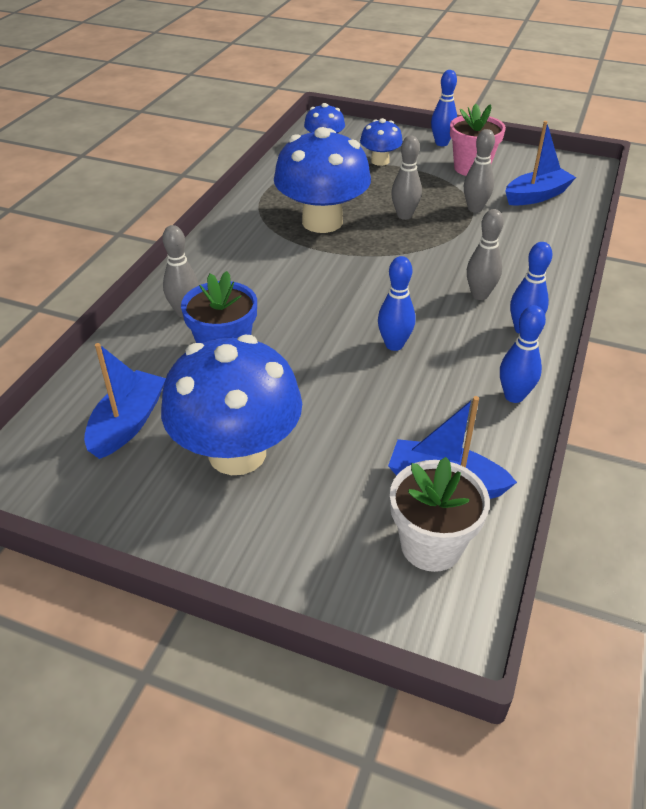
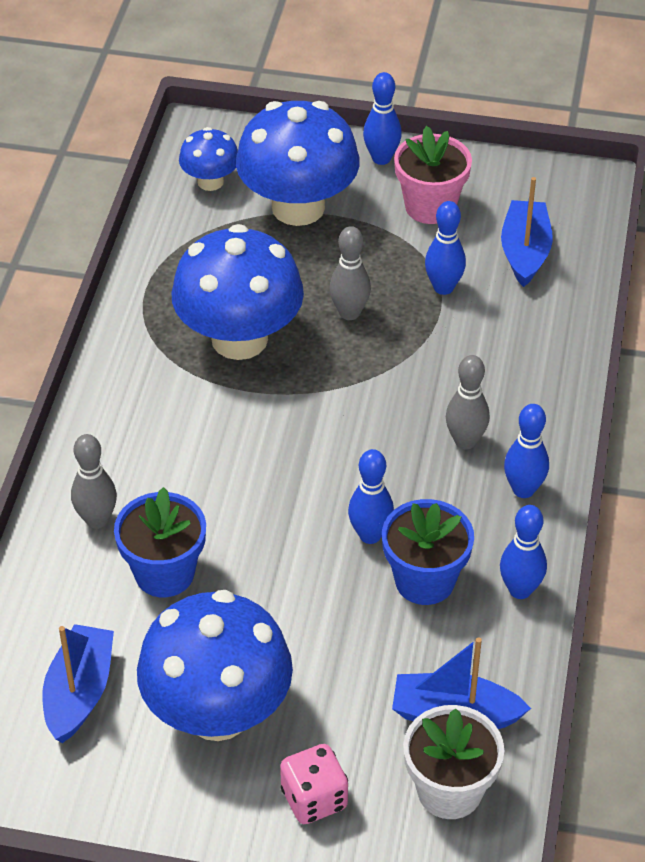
camera: 10 degrees left, 5 degrees up
(304, 534) = (314, 799): none -> pink dice
(380, 161) = (298, 207): blue mushroom -> blue mushroom, size x1.98
(433, 380) = (424, 580): none -> blue flower pot
(475, 208) = (443, 287): grey bowling pin -> blue bowling pin
(536, 196) = (525, 252): blue boat -> blue boat turned 45 degrees counterclockwise

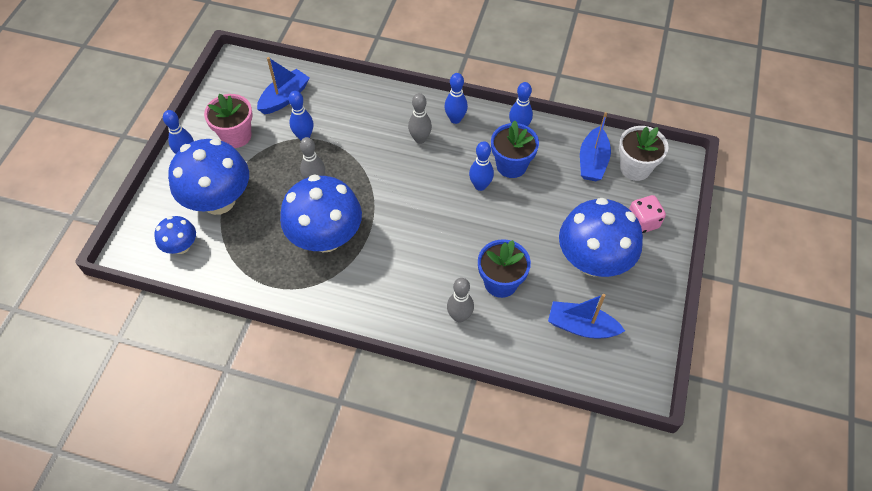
camera: 85 degrees left, 10 degrees up
(525, 252) = (284, 98): blue boat -> blue boat turned 120 degrees clockwise

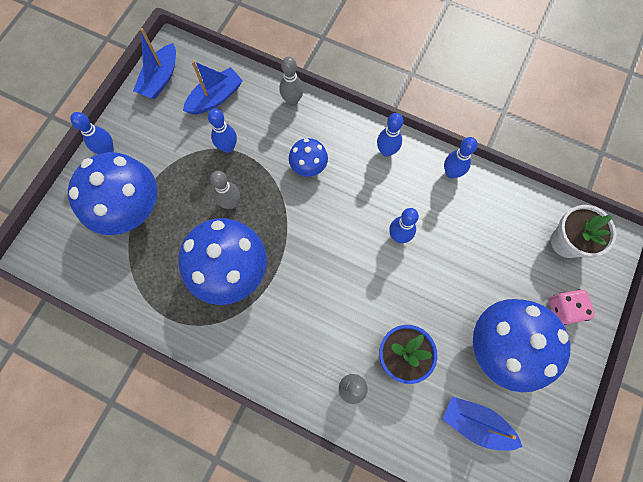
camera: 10 degrees right, 15 degrees up
(181, 246) = (86, 256): blue mushroom -> blue mushroom (308, 166)
(236, 136) = (160, 135): pink flower pot -> none
(420, 139) = (346, 169): grey bowling pin -> grey bowling pin (292, 100)
(511, 165) = (435, 217): blue flower pot -> none
(592, 161) = (522, 226): blue boat -> blue boat (160, 79)

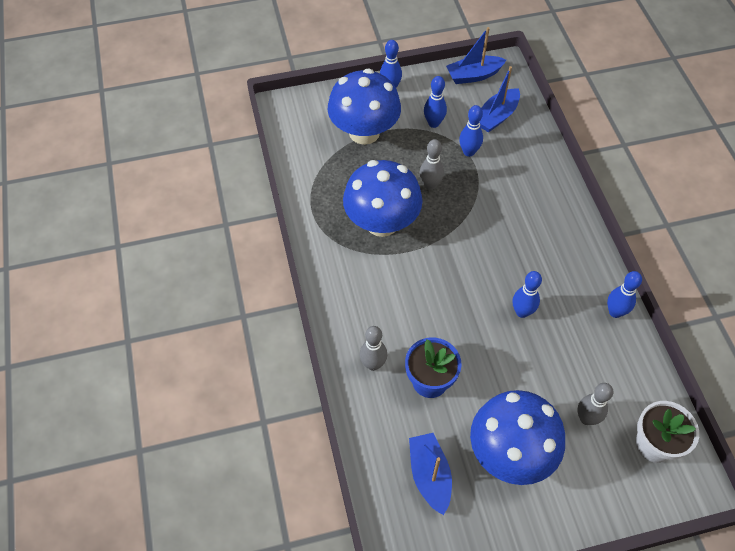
camera: 50 degrees right, 15 degrees down
(215, 98) = (496, 116): blue boat -> blue boat turned 120 degrees clockwise
(292, 100) = (549, 163): grey bowling pin -> grey bowling pin (586, 418)
(308, 166) = (510, 211): blue mushroom -> none
(386, 151) = (581, 253): blue bowling pin -> blue bowling pin (433, 123)
(563, 309) = (591, 482): pink dice -> none

